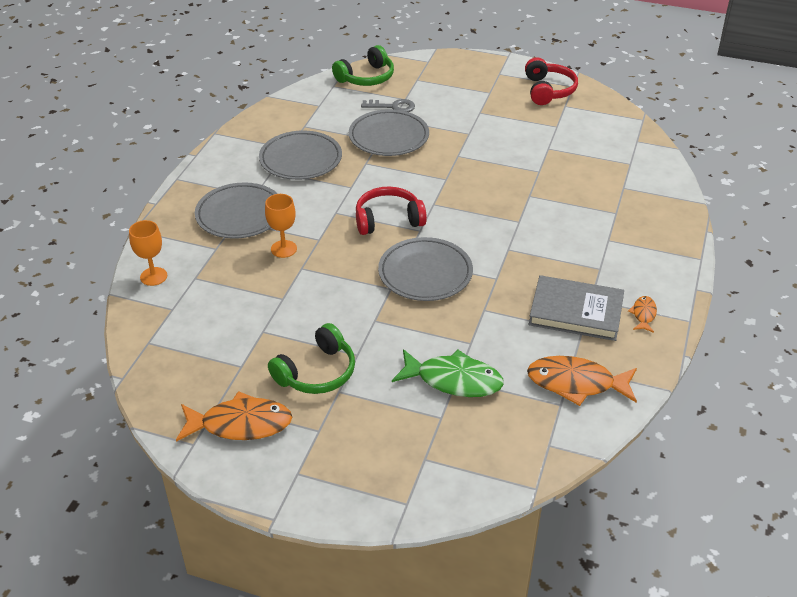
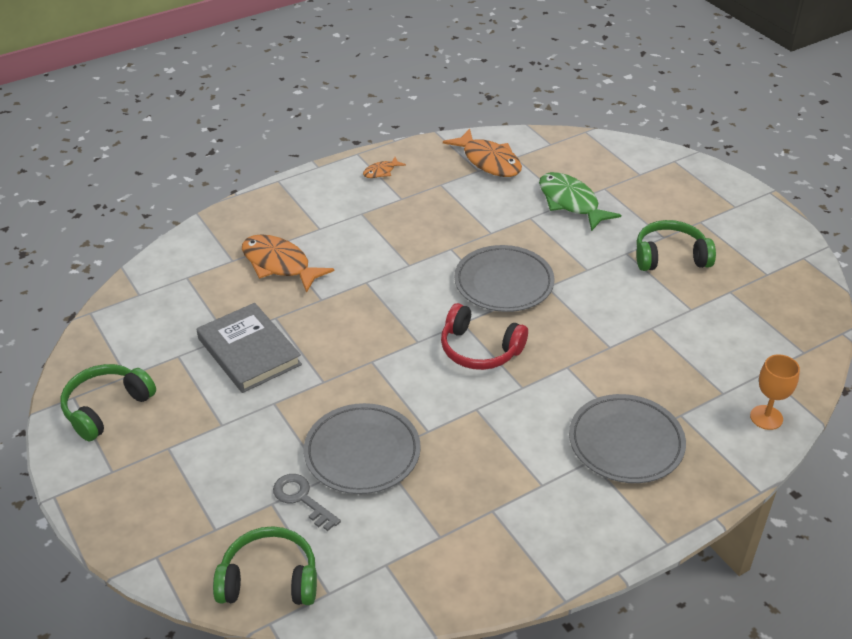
camera: 140 degrees left, 0 degrees up
(241, 424) = (757, 252): orange fish -> orange fish (279, 264)
(283, 249) = (611, 375): orange goblet -> none
(301, 159) = (494, 481): grey plate -> none
(548, 90) = (106, 408): red headphones -> green headphones
(576, 312) = (425, 197): grey book -> grey book (249, 351)

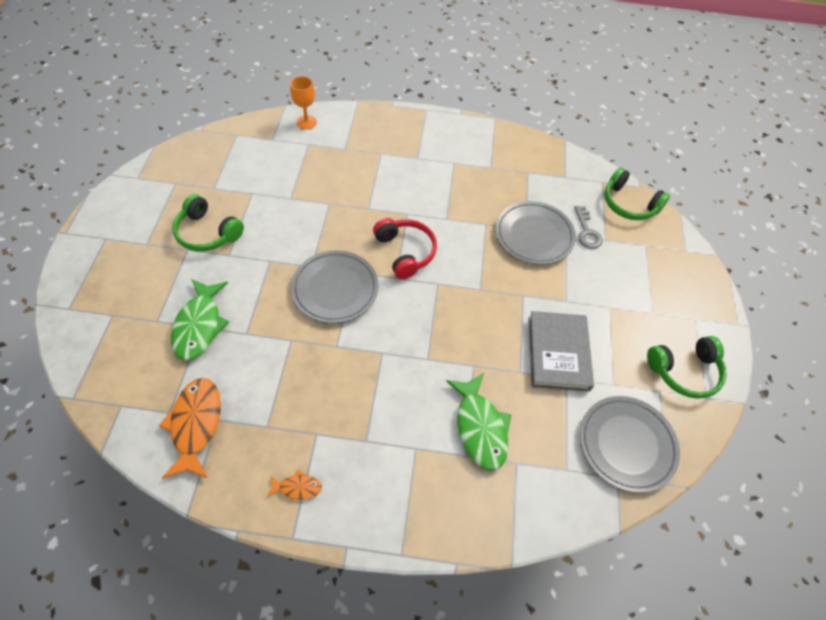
camera: 145 degrees left, 15 degrees up
(279, 264) = (480, 427): orange fish -> green fish
(626, 442) = (389, 154): grey plate -> grey plate (626, 444)

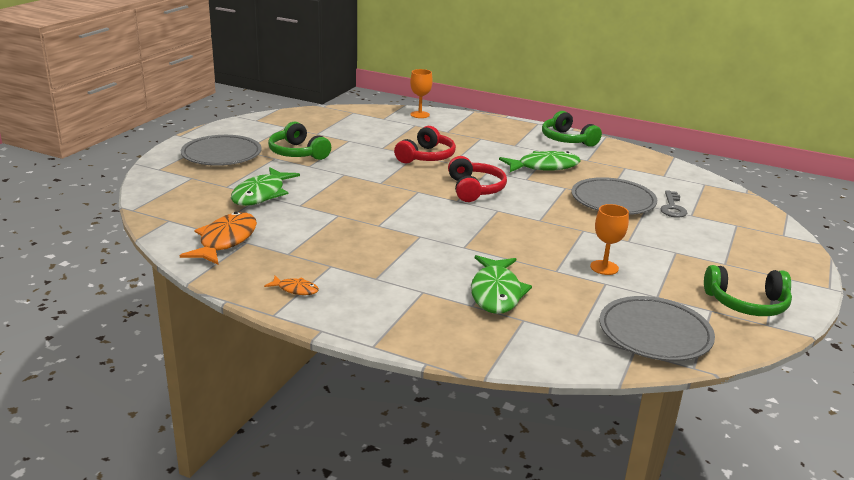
camera: 20 degrees right, 30 degrees down
(335, 289) = (395, 197): grey plate -> grey plate (221, 155)
(340, 204) = (426, 157): none -> red headphones
(456, 191) = (544, 167): none -> green fish
(558, 353) = (604, 267): grey book -> orange goblet
(629, 204) = (728, 200): green headphones -> green headphones (567, 139)

